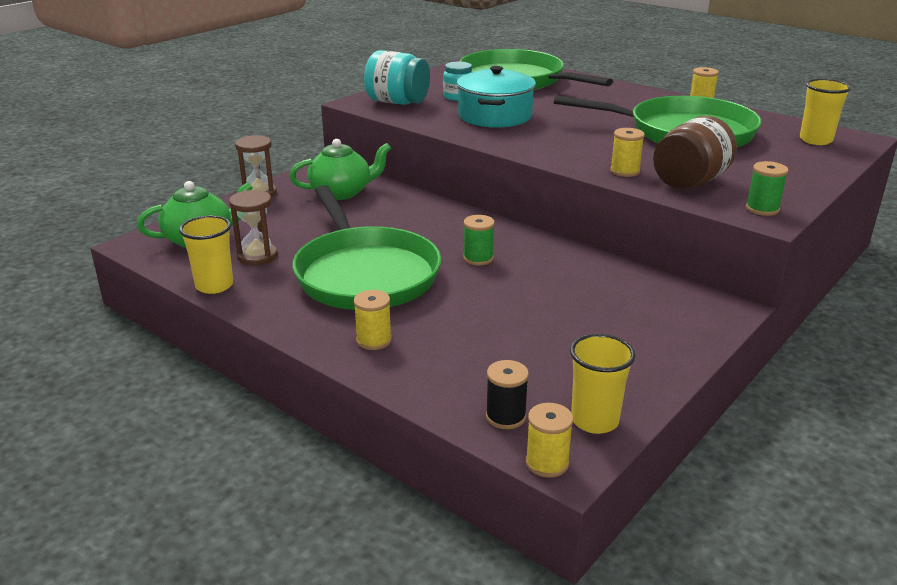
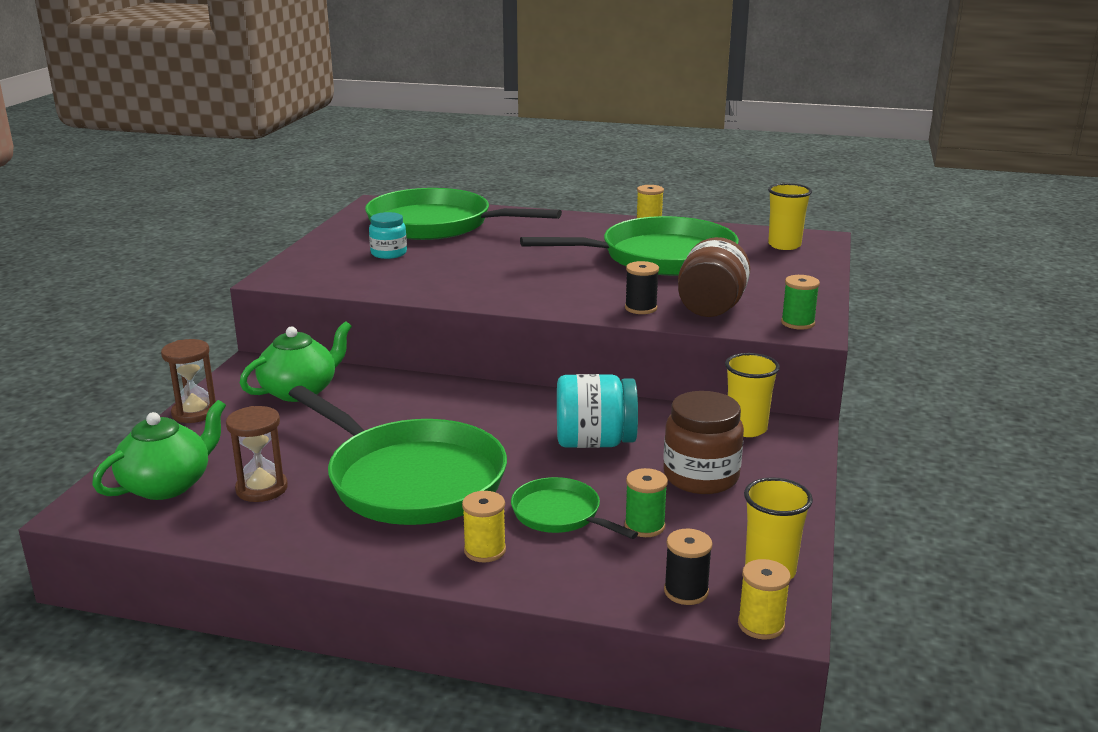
camera: 25 degrees left, 5 degrees down
(214, 285) = (238, 536): yellow cup -> yellow cup (746, 429)
(397, 102) = (323, 270): turquoise jar -> turquoise jar (594, 442)
(455, 328) = (559, 514): none -> green pan
(478, 258) = (521, 434): green spool -> green spool (644, 526)
(495, 116) = (451, 270): turquoise pot -> none
(600, 327) = (701, 477): none -> brown jar
(625, 171) = (641, 308): yellow spool -> black spool

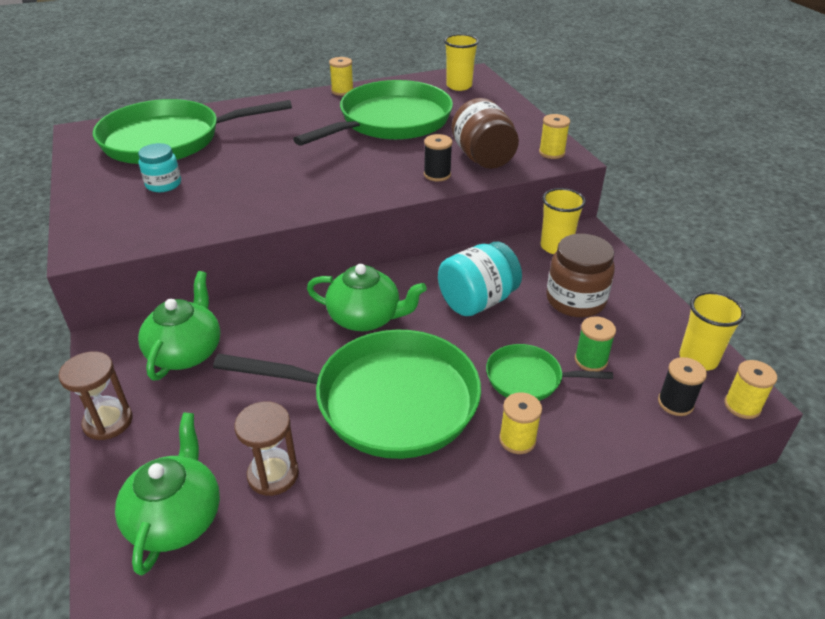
camera: 35 degrees left, 15 degrees up
(472, 419) = (365, 318): none -> green teapot
(797, 323) = (551, 153): green spool -> yellow spool

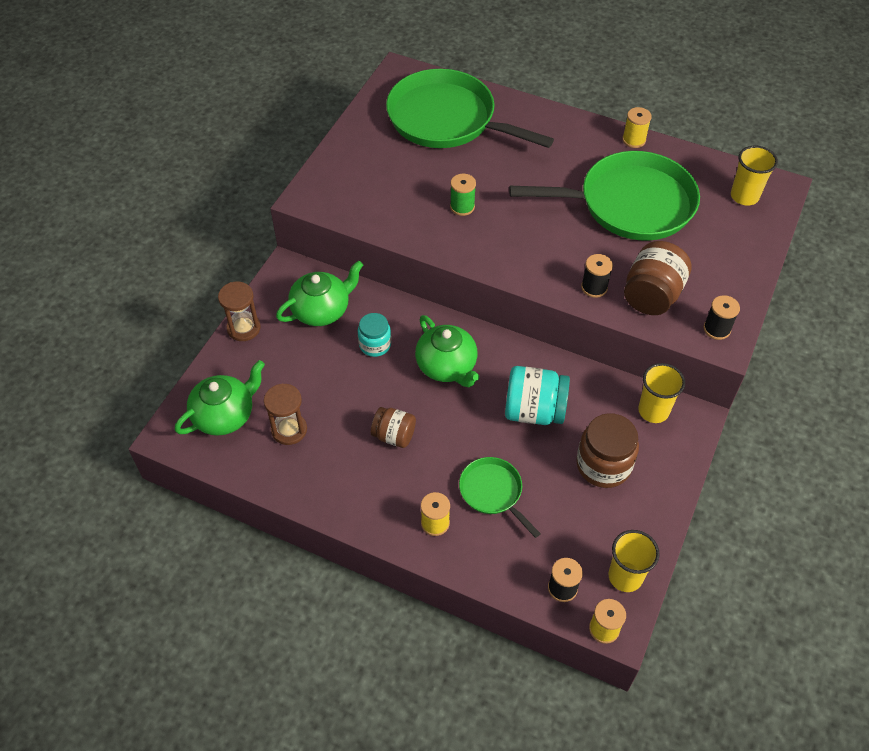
camera: 45 degrees right, 15 degrees up
(163, 184) = (401, 167): turquoise jar -> turquoise jar (375, 345)
(387, 400) = (394, 436): green pan -> brown jar
(551, 153) = (716, 329): yellow spool -> black spool
(590, 360) = (550, 515): green spool -> green spool (462, 207)

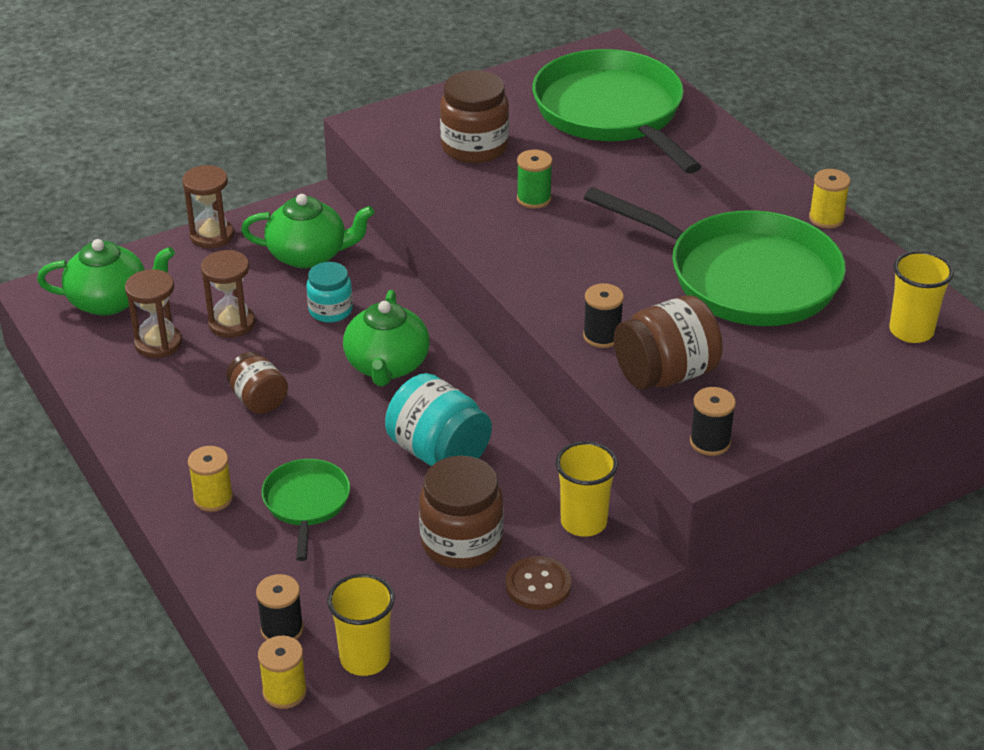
camera: 35 degrees right, 15 degrees down
(322, 388) = (231, 323): none -> brown hourglass
(390, 185) = (474, 147): none -> brown jar
(668, 467) = (538, 585): none -> brown button

